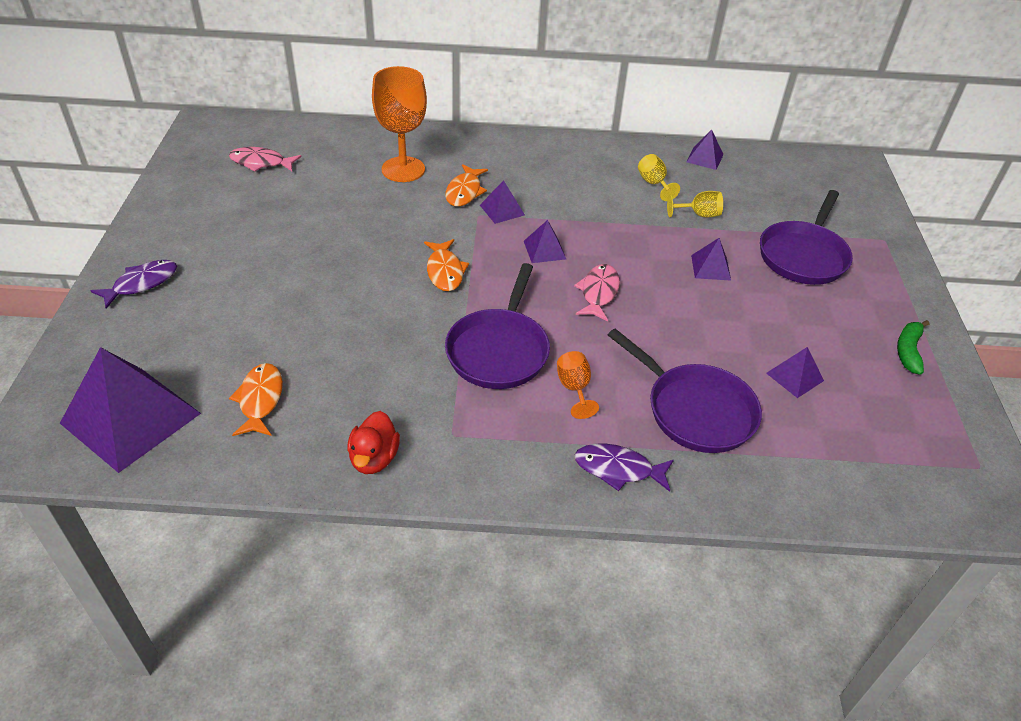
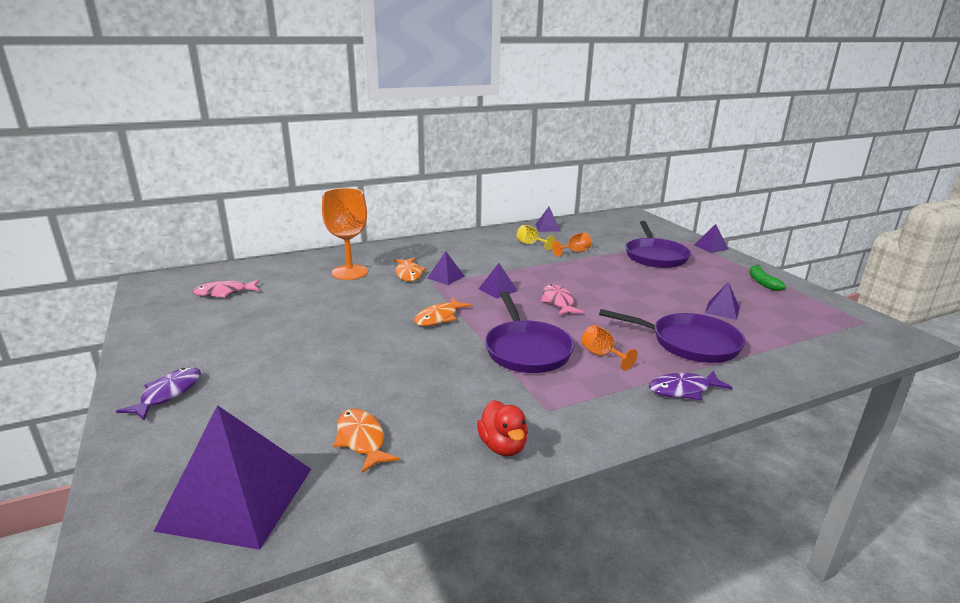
camera: 25 degrees left, 20 degrees down
(445, 271) = (439, 318): orange fish -> orange fish turned 75 degrees clockwise
(699, 214) = (574, 252): yellow goblet -> orange goblet
(710, 267) = (611, 273): purple pyramid -> purple pyramid (711, 247)

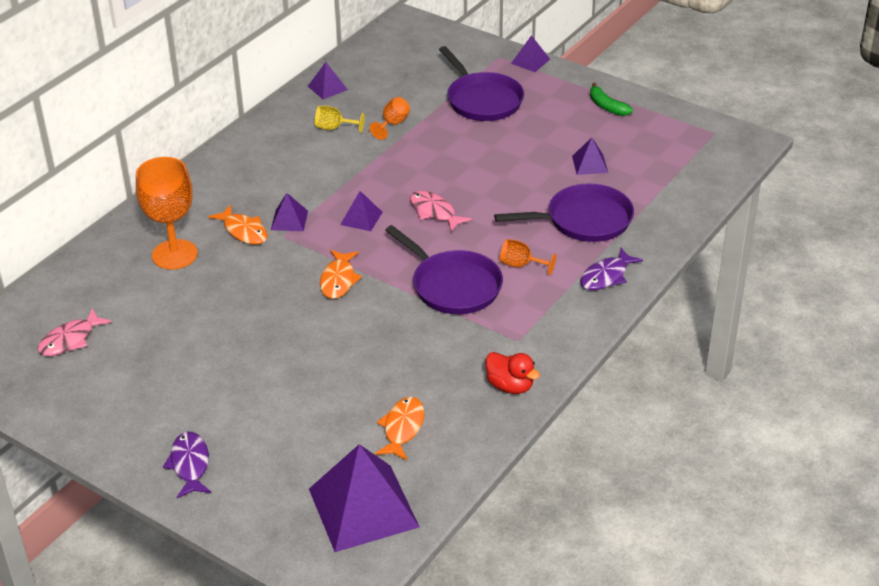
camera: 30 degrees left, 15 degrees up
(361, 440) = (402, 428): orange fish -> orange fish turned 75 degrees clockwise

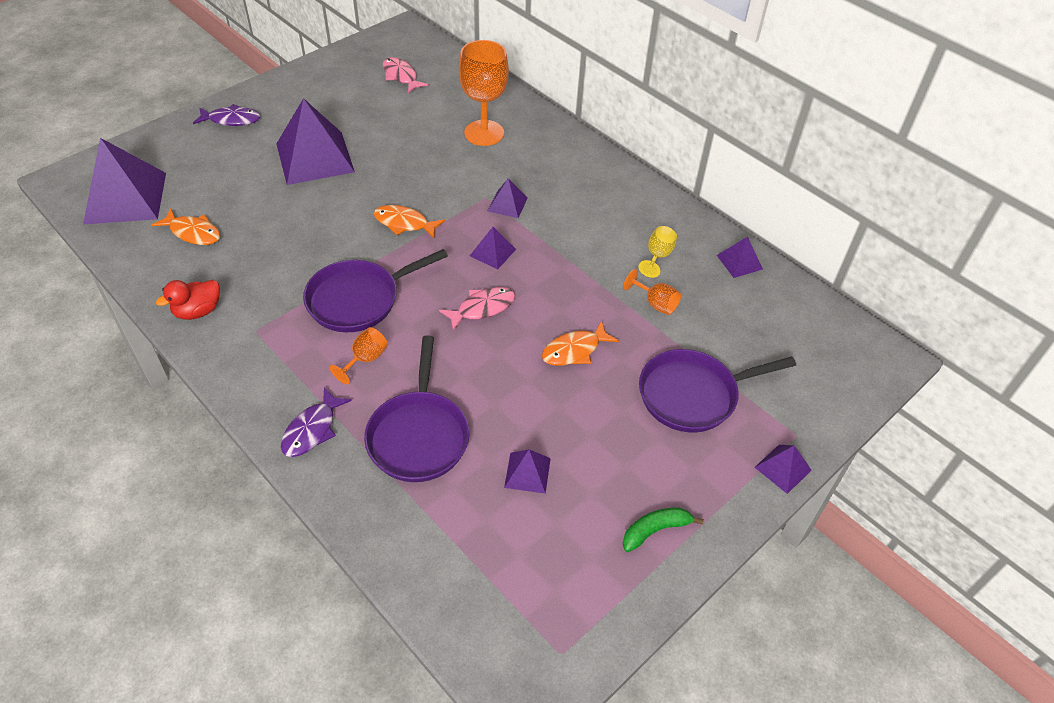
camera: 100 degrees right, 10 degrees up
(244, 231) = (501, 174): orange fish -> orange fish (574, 350)
(248, 371) = (314, 157): none -> purple pyramid
(606, 276) = (312, 430): purple fish -> purple fish turned 120 degrees counterclockwise

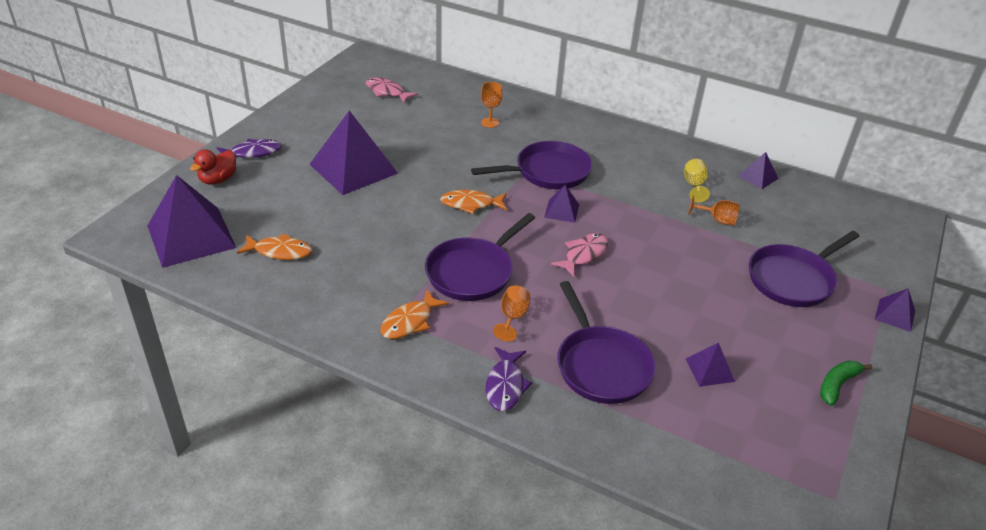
camera: 20 degrees left, 10 degrees down
(198, 311) = (330, 315): red duck -> red duck (218, 179)
(484, 133) = (490, 122): orange goblet -> orange goblet, size x0.49
(507, 204) = (548, 172): purple pyramid -> purple pan
(574, 350) = (680, 269): orange fish -> orange fish (410, 322)

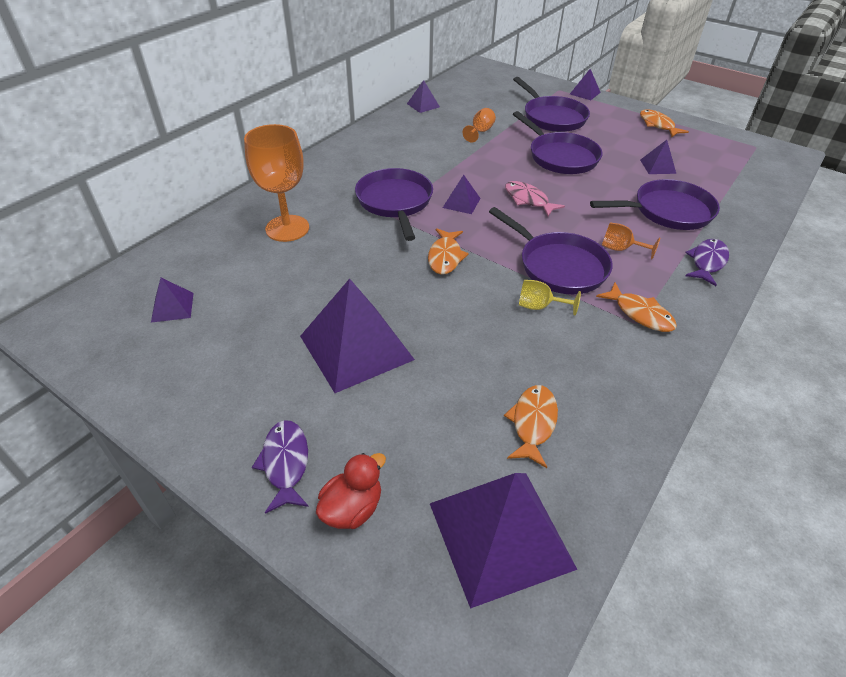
camera: 80 degrees left, 5 degrees up
(218, 179) = (352, 508): red duck -> red duck turned 90 degrees counterclockwise
(387, 92) = (172, 307): pink fish -> purple pyramid
(490, 122) = (287, 228): orange goblet -> orange goblet, size x2.03
(505, 385) = (707, 262): purple fish -> purple fish turned 75 degrees counterclockwise
(690, 282) = (560, 157): none -> purple pan
(694, 185) = (431, 133): yellow goblet -> yellow goblet (539, 306)
(837, 385) = (657, 125): green banana -> orange fish

